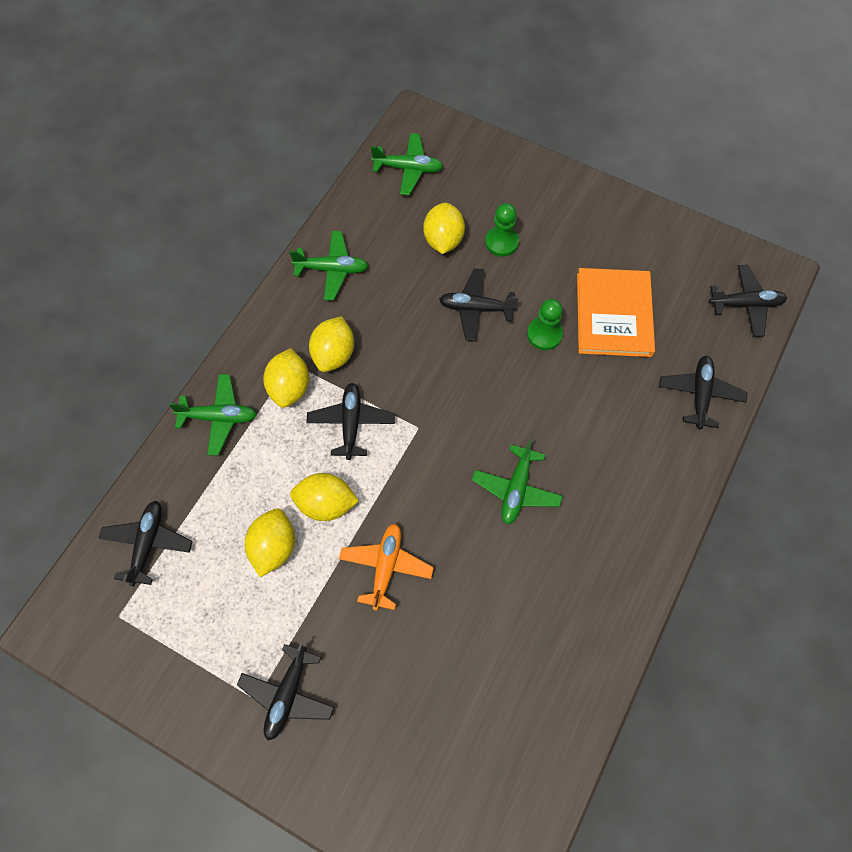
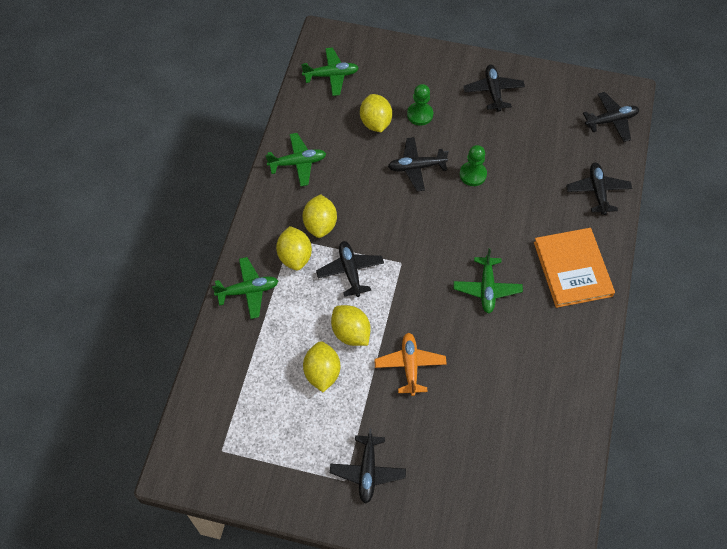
camera: 15 degrees left, 5 degrees down
(148, 544) = (226, 394): black plane -> black plane (493, 91)
(326, 504) = (351, 333): yellow lemon -> yellow lemon turned 60 degrees clockwise
(613, 314) = (518, 149): orange book -> orange book (572, 269)

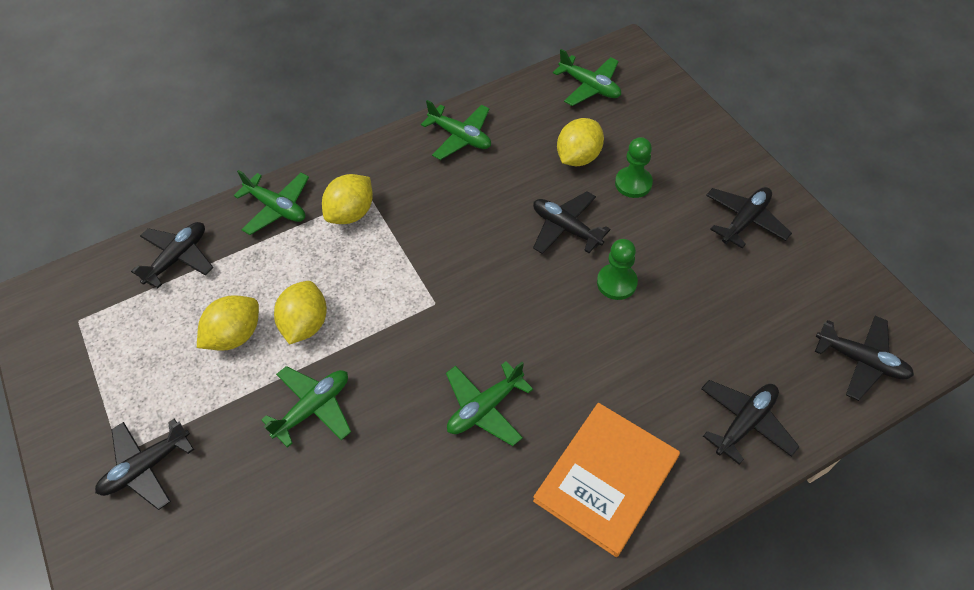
camera: 50 degrees right, 5 degrees down
(320, 225) = (409, 205): yellow lemon -> none
(350, 271) = (379, 268): black plane -> black plane (178, 258)
(410, 366) = (313, 408): orange plane -> green plane

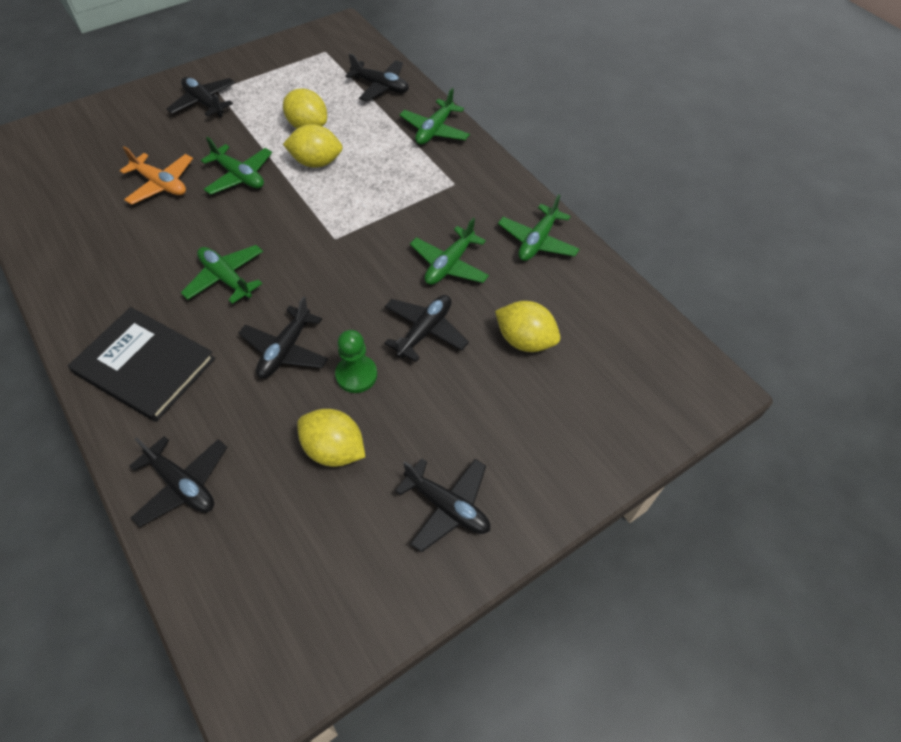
camera: 80 degrees right, 0 degrees up
(310, 503) = (161, 184): none -> orange plane
(351, 213) = (432, 175): yellow lemon -> yellow lemon (334, 450)
(590, 86) = (639, 350): green plane -> green plane (449, 265)
(606, 479) = (145, 365): orange book -> black book
(633, 183) = (493, 392): green pawn -> none
(861, 361) = (243, 619): black plane -> black plane (285, 350)

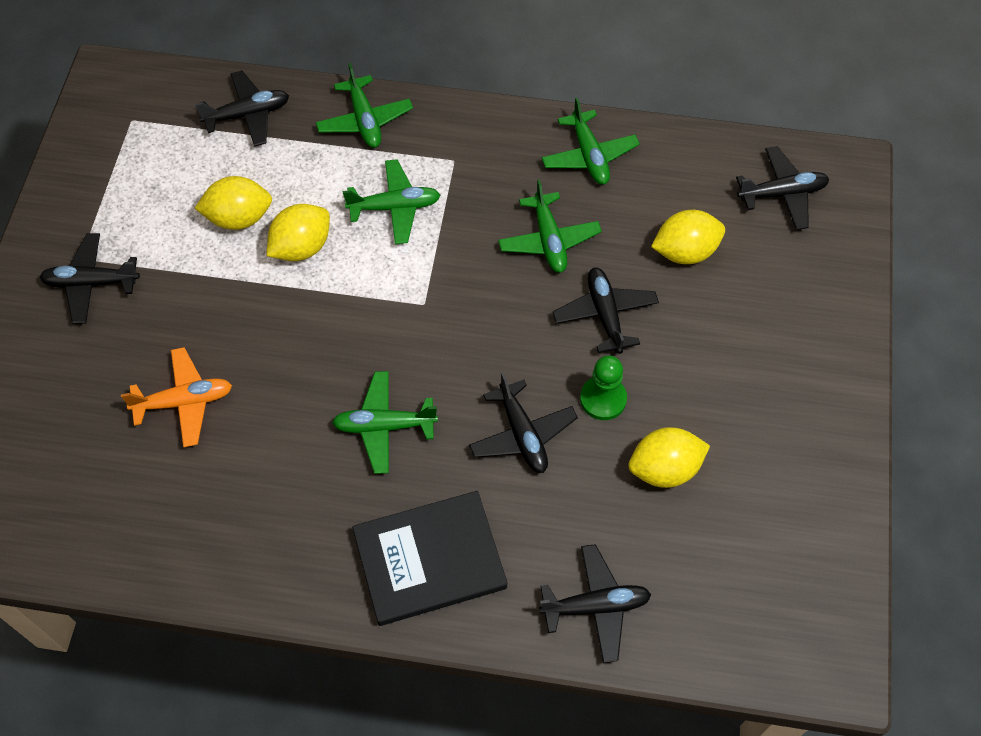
camera: 45 degrees left, 5 degrees up
(239, 176) = (249, 325): green plane -> green plane (395, 207)
(447, 507) = (789, 427): black plane -> black plane (782, 194)

